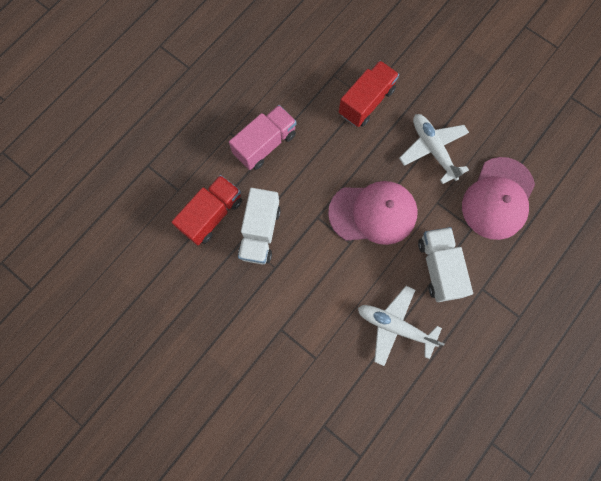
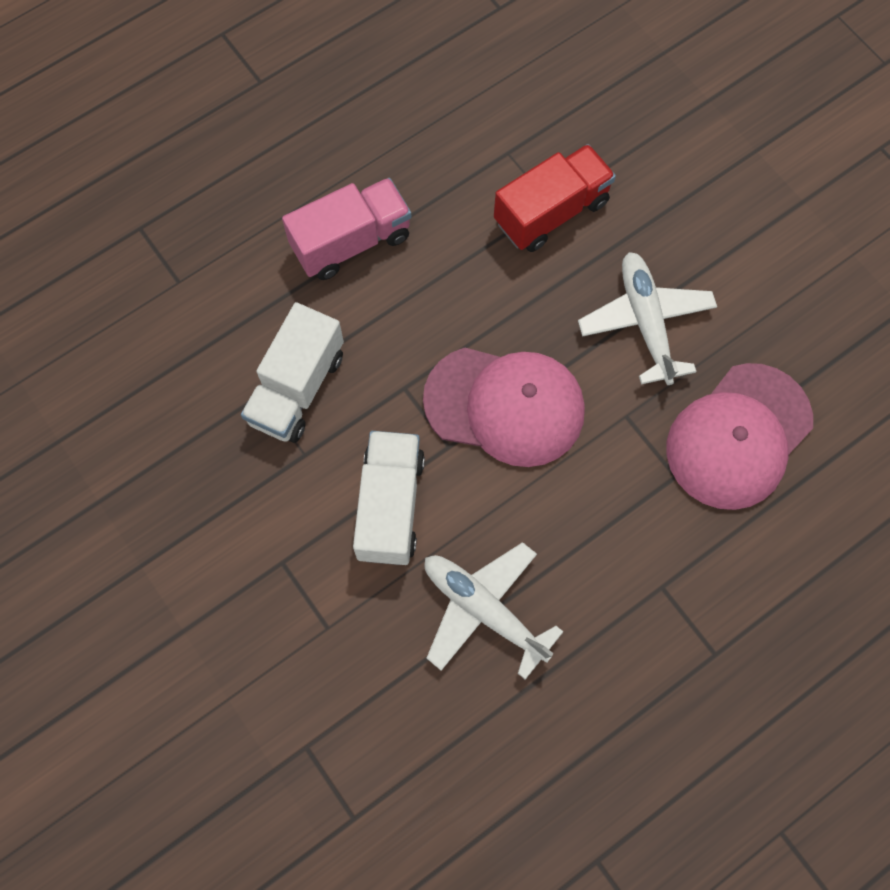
camera: 15 degrees right, 5 degrees down
(212, 215) = (223, 338): red truck -> none
(438, 267) = (594, 529): white truck -> white truck (390, 506)

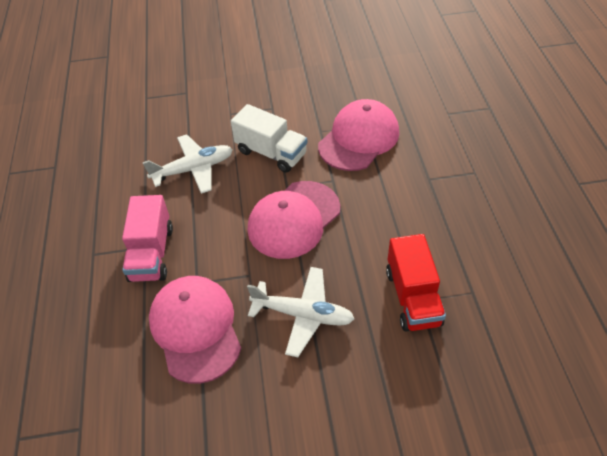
camera: 120 degrees right, 20 degrees down
(297, 388) = (359, 139): white truck -> pink cap
(351, 242) = (439, 188): pink truck -> pink truck (151, 253)

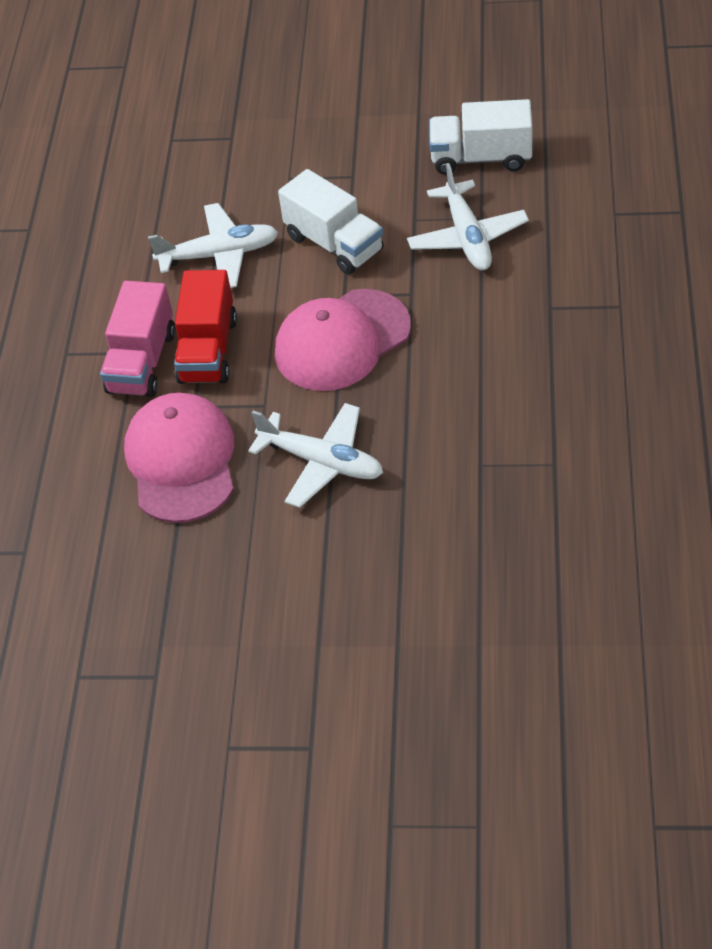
camera: 15 degrees right, 0 degrees up
(352, 88) = (481, 158): none -> white truck
(359, 139) = (467, 237): pink cap -> white plane
(412, 297) = (472, 460): red truck -> red truck (208, 350)

